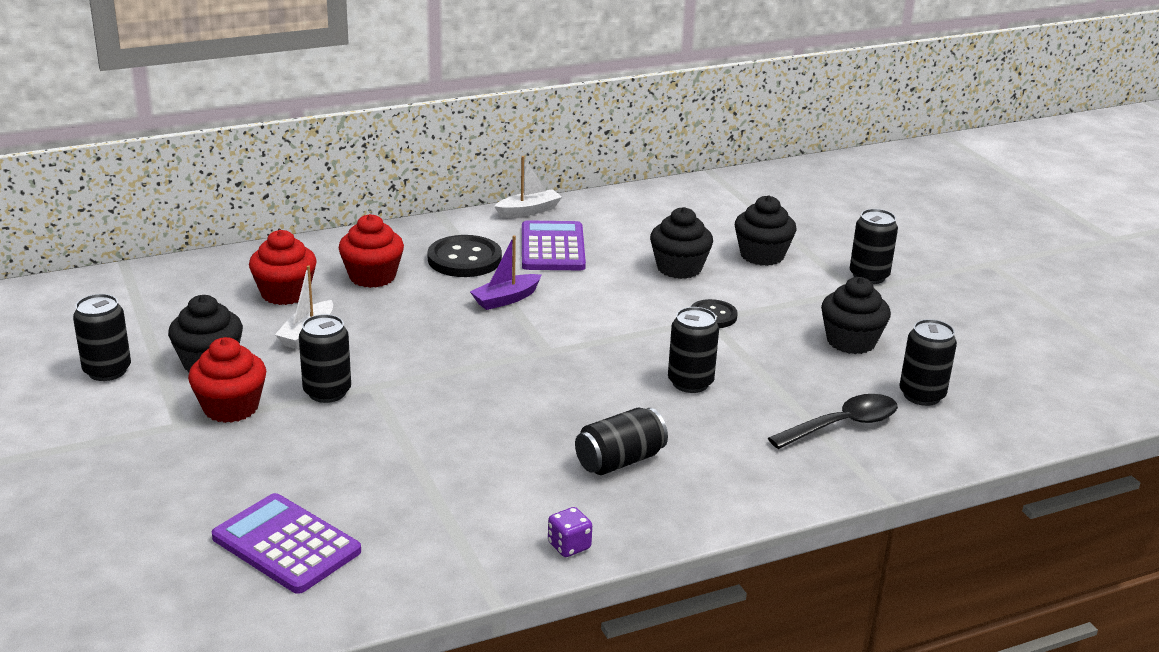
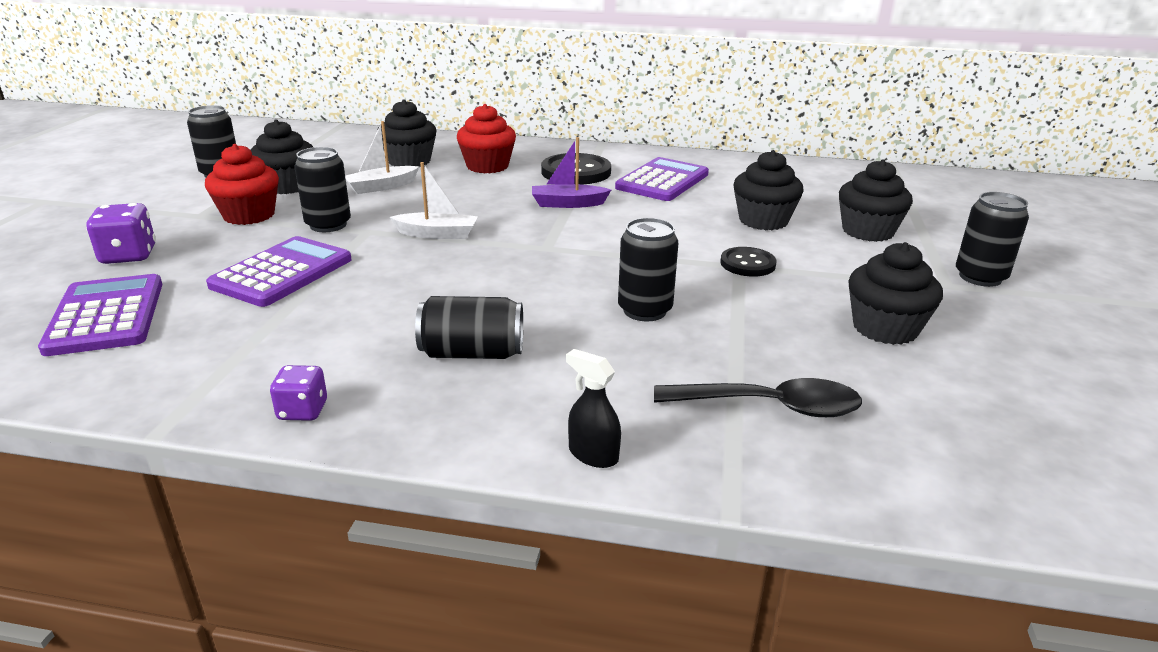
camera: 35 degrees right, 0 degrees up
(193, 488) = (129, 255): none -> purple dice
(285, 293) = (409, 161): red cupcake -> black cupcake
(368, 452) = (282, 273): none -> purple calculator
(528, 211) = (678, 155): white boat -> white boat (437, 234)
(781, 496) = (593, 454): none -> black spray bottle
(922, 395) = (921, 411): black can -> none

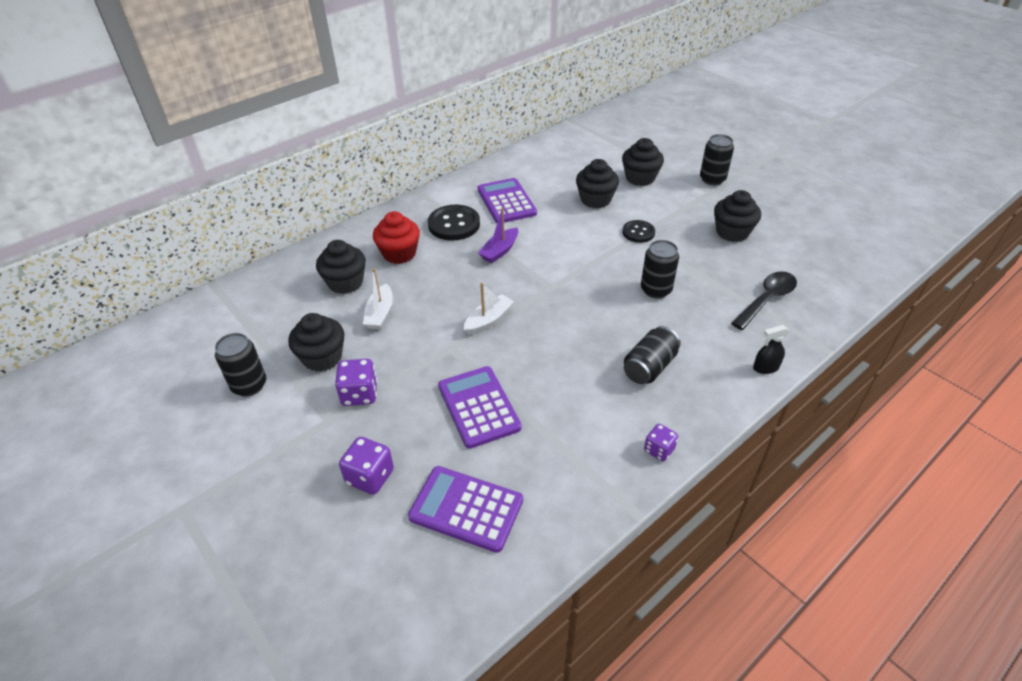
camera: 50 degrees left, 15 degrees up
(249, 215) = (359, 394): red cupcake -> purple dice
(328, 225) = (421, 361): black can -> none

